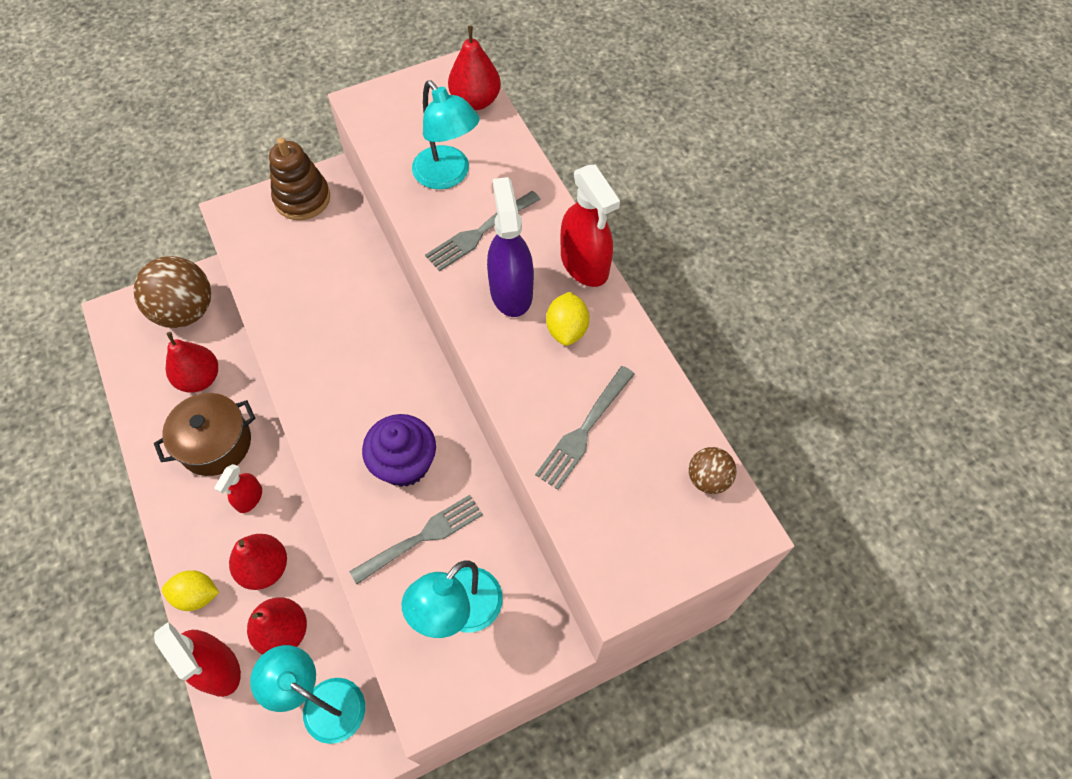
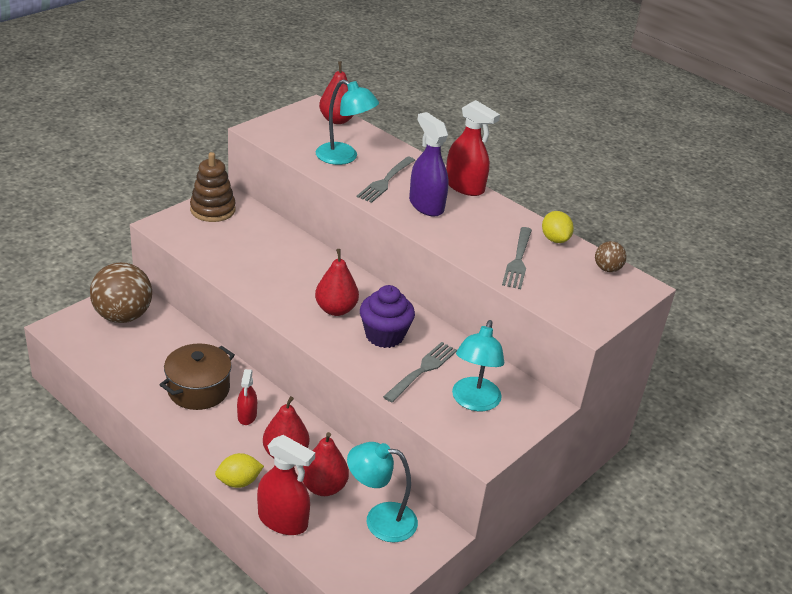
camera: 25 degrees left, 25 degrees down
(200, 378) = (160, 354): red pear -> red pear (336, 309)
(567, 329) = (474, 217): yellow lemon -> yellow lemon (554, 239)

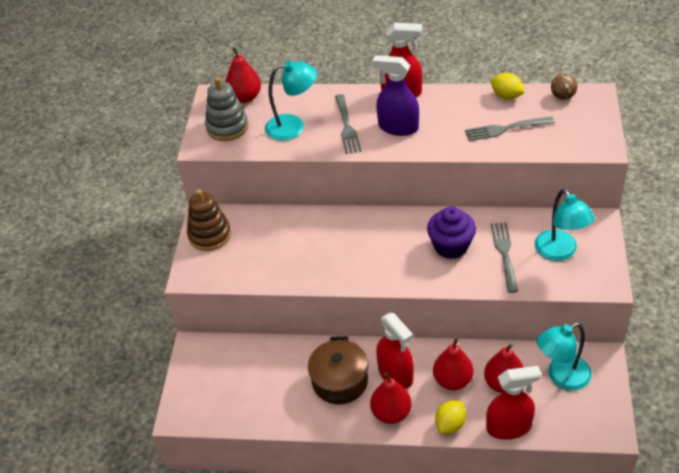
camera: 30 degrees left, 10 degrees up
(123, 316) = (213, 368): brown ball -> none
(247, 416) = (395, 374): red spray bottle -> red spray bottle, size x1.70
(295, 130) = (227, 127): none -> grey stacking toy
(336, 309) = (397, 251): red pear -> red pear (391, 413)
(518, 260) = (506, 129): grey fork -> grey fork turned 105 degrees clockwise

